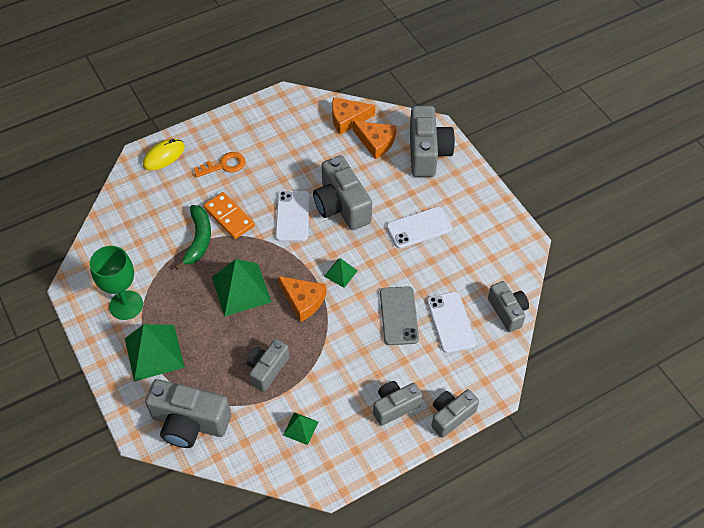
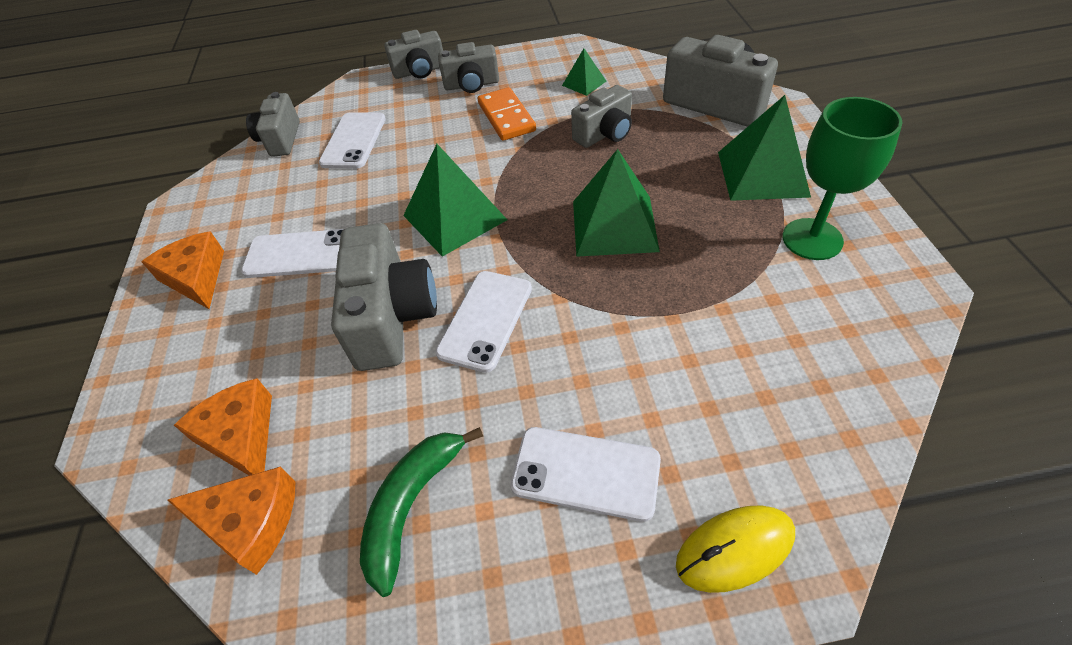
camera: 155 degrees left, 5 degrees down
(198, 239) = (672, 317): green banana -> green banana (411, 506)
(224, 165) = (585, 473): orange key -> white phone
(229, 217) = (605, 346): orange domino -> orange domino (506, 117)
(303, 300) = (526, 195): orange cheese -> orange cheese (196, 277)
(340, 273) = (455, 217): green pyramid -> green pyramid, size x1.96
(399, 316) = (410, 157): grey phone -> none
(427, 153) = (172, 382): grey camera -> none

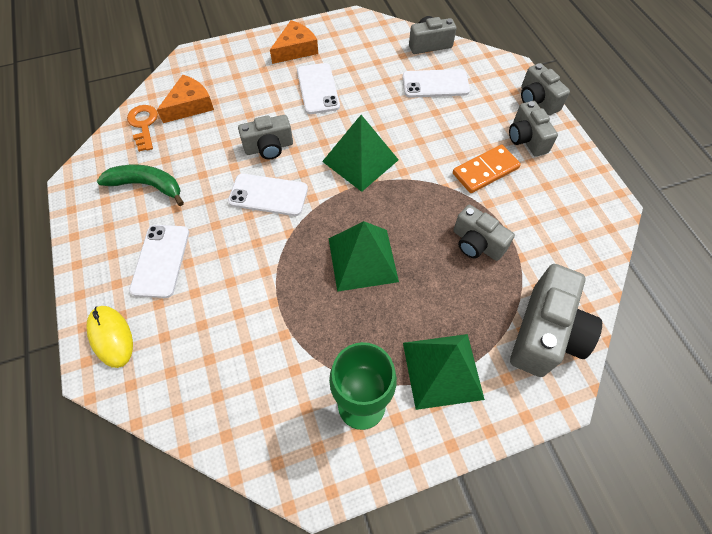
camera: 75 degrees right, 10 degrees up
(250, 522) = (143, 125): orange cheese -> orange key
(392, 317) = (269, 147): grey camera -> grey camera, size x0.62
(584, 83) = (551, 220): green pyramid -> none

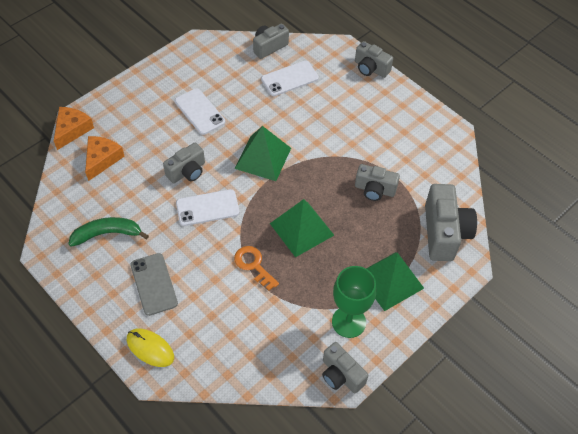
camera: 25 degrees left, 5 degrees down
(143, 125) = (73, 188): orange key -> orange key (253, 265)
(160, 260) = (153, 284): white phone -> grey phone
(295, 49) = (163, 84): orange cheese -> orange cheese (72, 130)
(485, 171) = (357, 135): orange domino -> none
(526, 139) = (376, 101): grey camera -> grey camera (341, 375)

